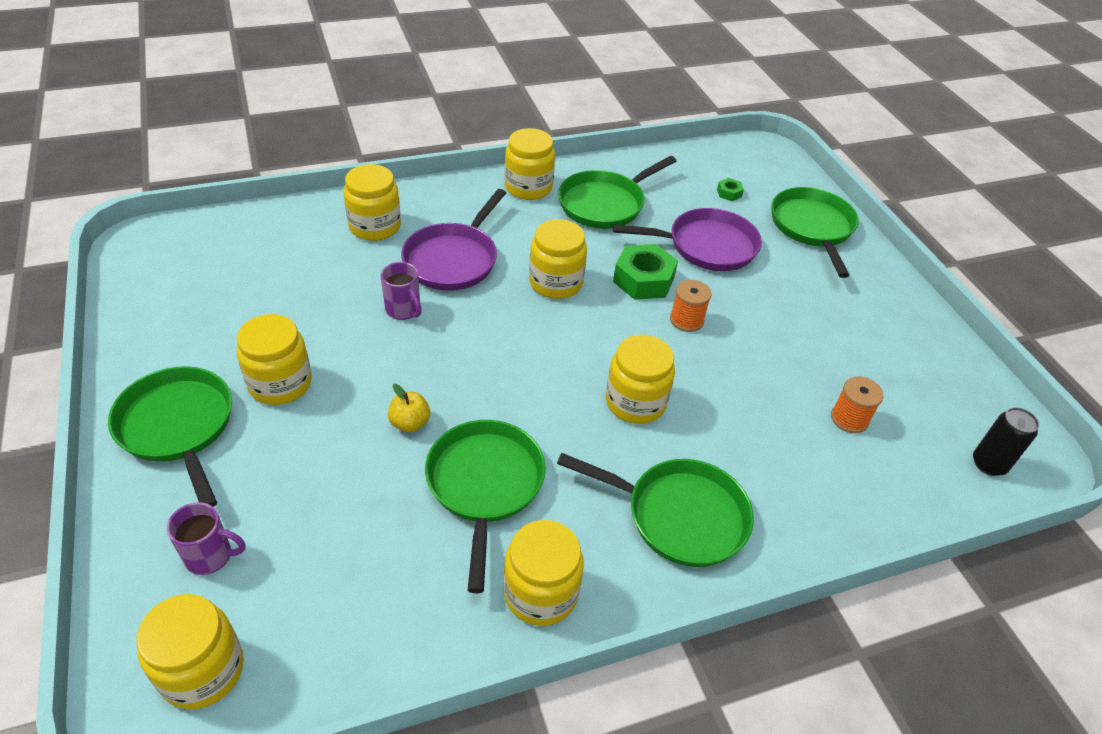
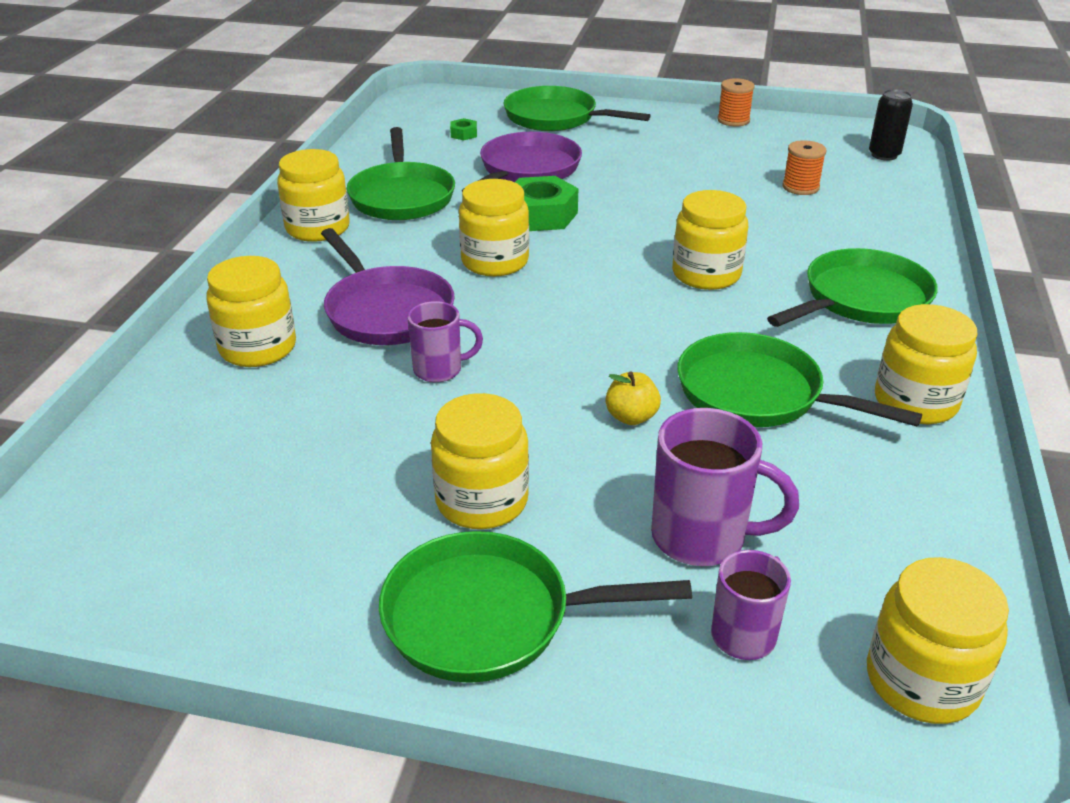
camera: 55 degrees left, 10 degrees down
(296, 504) = (702, 538): none -> purple mug
(686, 320) = (619, 213): orange spool -> orange spool (733, 120)

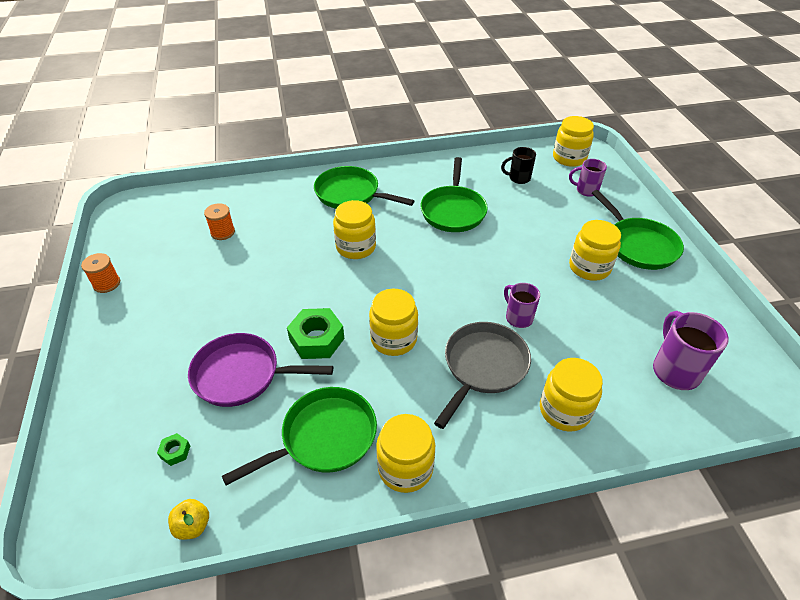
camera: 115 degrees left, 10 degrees up
(386, 311) = (483, 366): purple pan -> grey pan
(555, 118) = (119, 395): green pan -> none
(631, 417) = (499, 241): yellow apple -> yellow apple (193, 526)
(702, 538) = (552, 207): purple mug -> purple mug (675, 370)
(845, 530) = (518, 178): none -> black mug
(884, 155) = (159, 207): black can -> none
(915, 402) = (427, 172): yellow jar -> none

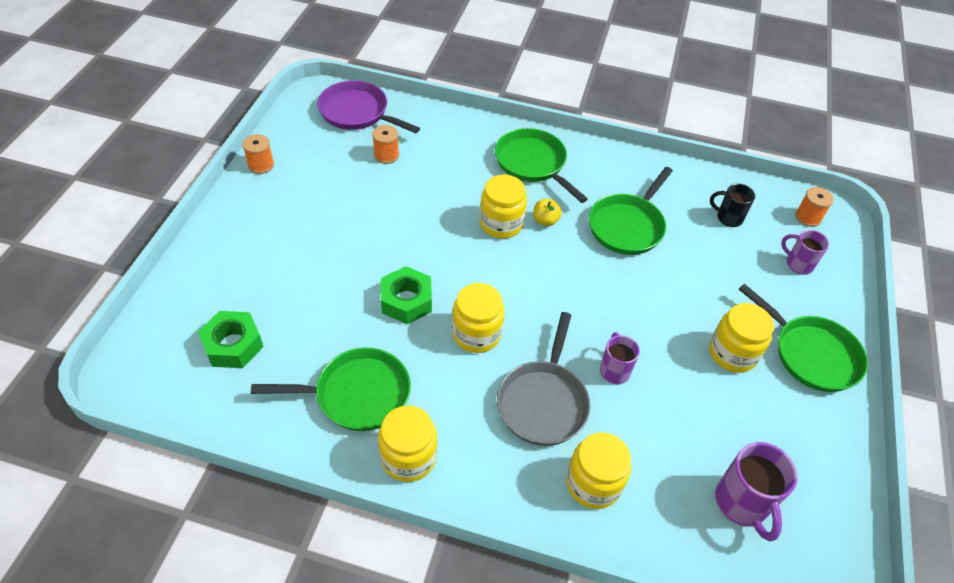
camera: 25 degrees right, 5 degrees up
(175, 452) = (233, 345): green nut -> green nut, size x2.14
(193, 526) = (213, 413): yellow apple -> yellow apple (545, 221)
(242, 375) = (323, 303): purple pan -> purple pan (357, 113)
(483, 366) = (543, 402): grey pan -> grey pan turned 135 degrees clockwise
(569, 158) = (808, 217): yellow jar -> orange spool
(639, 245) = (811, 354): green pan -> green pan turned 45 degrees counterclockwise
(675, 370) = (742, 504): purple mug -> purple mug turned 150 degrees clockwise

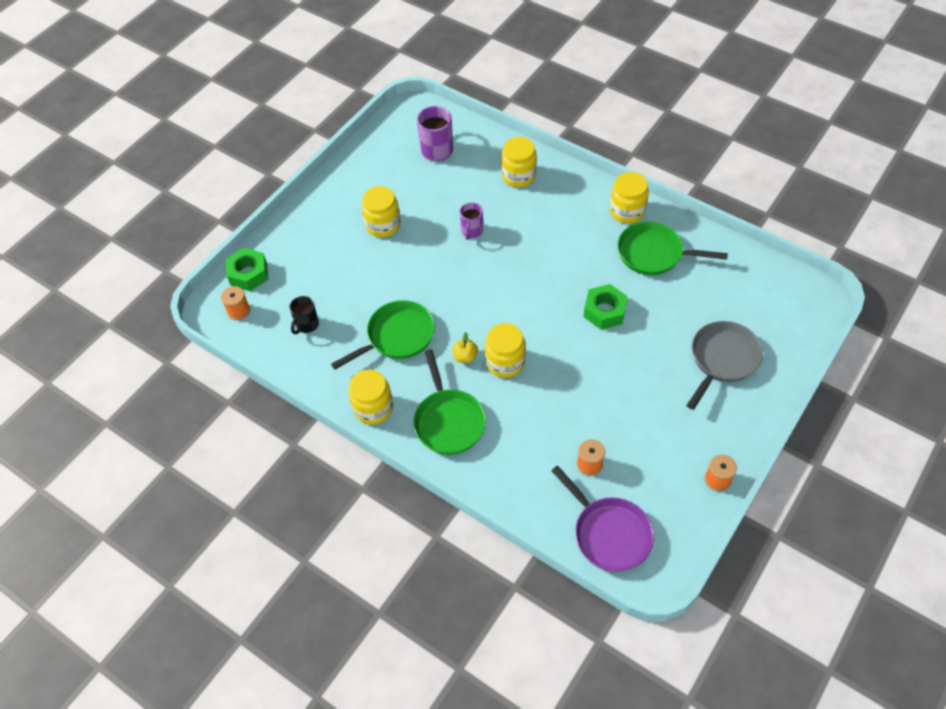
camera: 155 degrees left, 5 degrees up
(233, 345) = (740, 305): green nut -> green nut (248, 274)
(476, 334) = (559, 275): yellow jar -> yellow jar (373, 408)
(543, 402) = (529, 223): grey pan -> grey pan (722, 359)
(728, 218) = (306, 325): black mug -> black mug turned 75 degrees clockwise
(798, 264) = (283, 274): purple mug -> none
(811, 354) = (329, 213): green pan -> none

